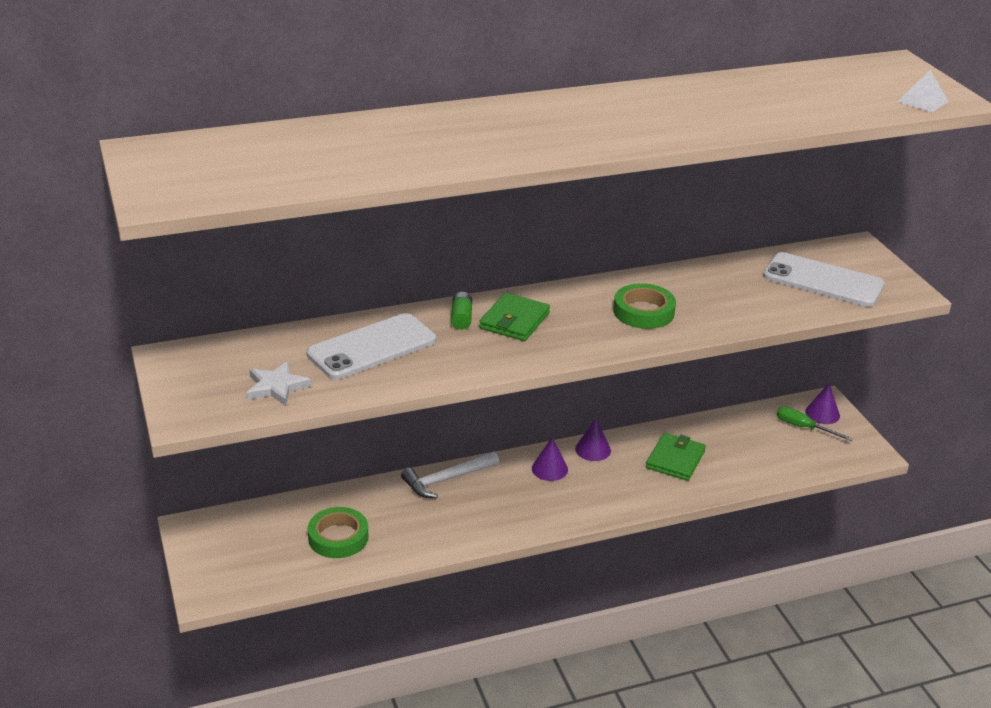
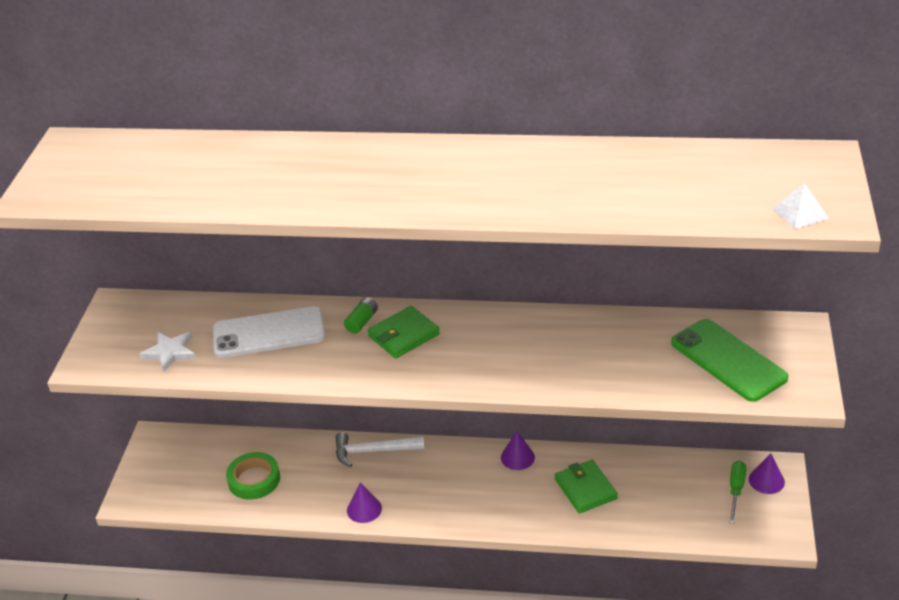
camera: 30 degrees right, 5 degrees up
(549, 469) = (466, 466): purple cone -> purple cone (364, 509)
(643, 312) = (524, 353): green tape -> none
(675, 460) = (585, 489): green wallet -> green wallet turned 75 degrees counterclockwise
(804, 427) = (736, 490): green screwdriver -> green screwdriver turned 45 degrees clockwise
(823, 281) = (728, 360): white phone -> green phone

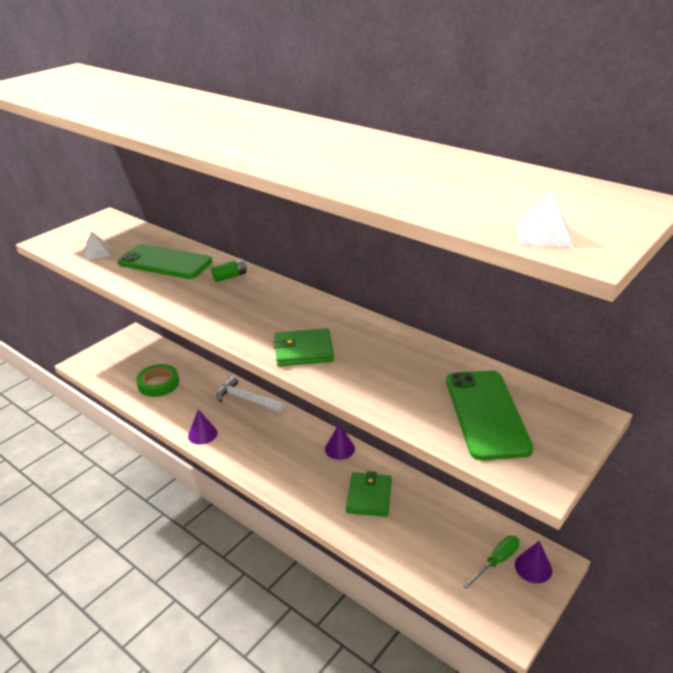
camera: 30 degrees right, 5 degrees down
(170, 353) = (96, 252): white star -> white pyramid
(269, 333) = (165, 262): white phone -> green phone
(403, 335) = (246, 295): green wallet -> green wallet (303, 350)

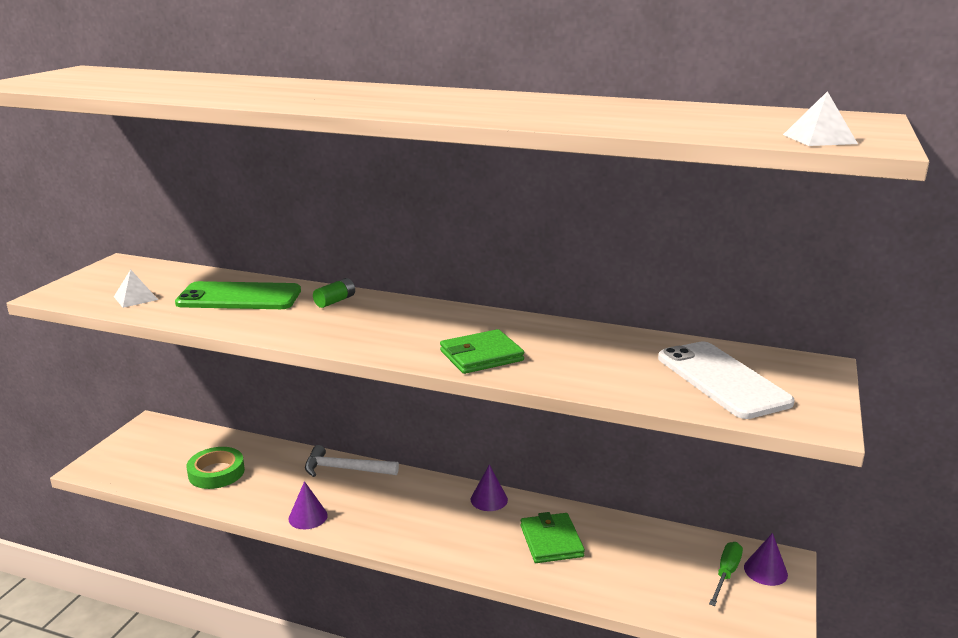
camera: 20 degrees left, 10 degrees down
(486, 414) = (722, 380): green phone -> white phone

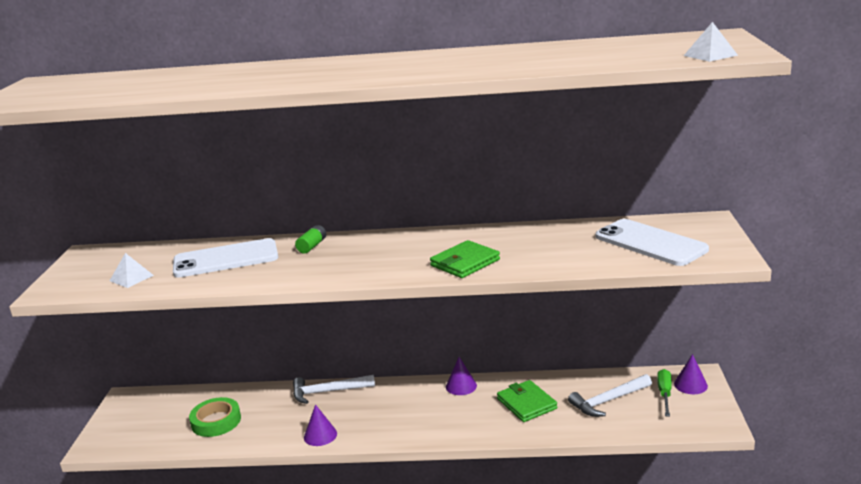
camera: 15 degrees left, 0 degrees up
(239, 297) = (226, 259): green phone -> white phone
(650, 564) = (608, 401): none -> white hammer

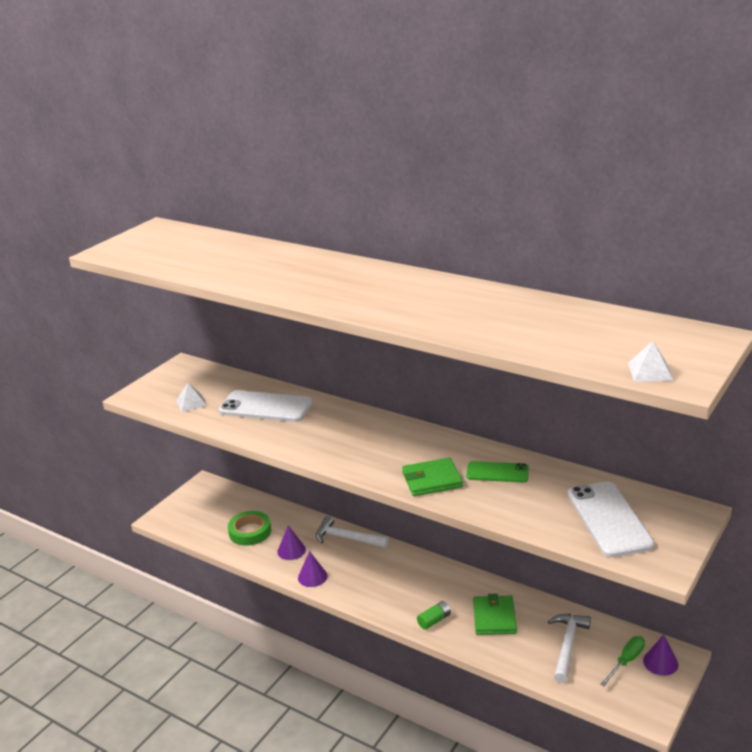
camera: 30 degrees right, 5 degrees up
(312, 246) = (336, 416): green battery -> green battery (434, 620)
(461, 386) = (454, 576): purple cone -> purple cone (291, 550)
(518, 241) = (497, 472): none -> green phone
(608, 401) = (568, 645): white hammer -> white hammer turned 105 degrees clockwise

